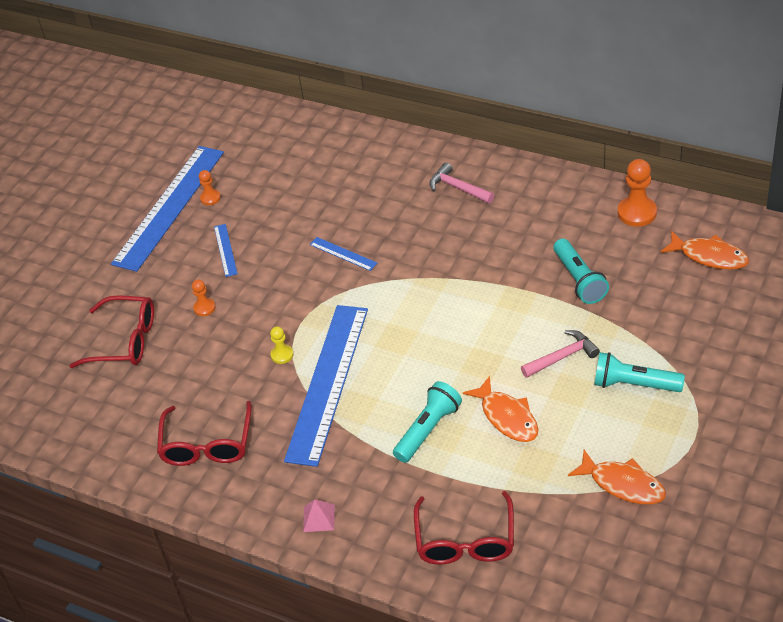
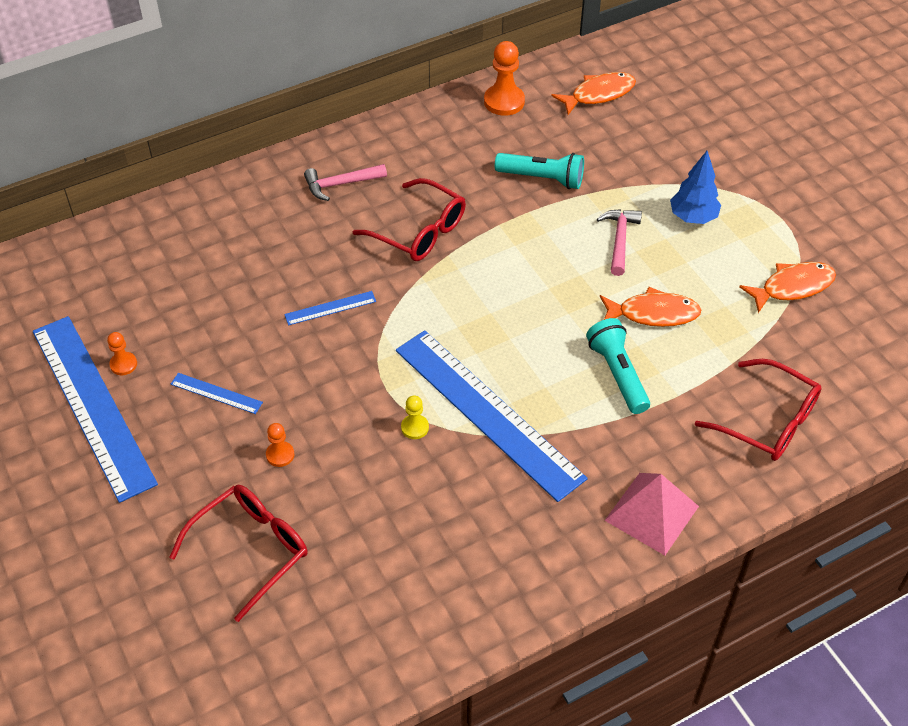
camera: 60 degrees left, 5 degrees up
(207, 445) = (474, 553): red glasses -> red glasses (419, 231)
(319, 518) = (651, 513): pink pyramid -> pink pyramid, size x1.91
(634, 384) = (693, 217): turquoise flashlight -> blue tree

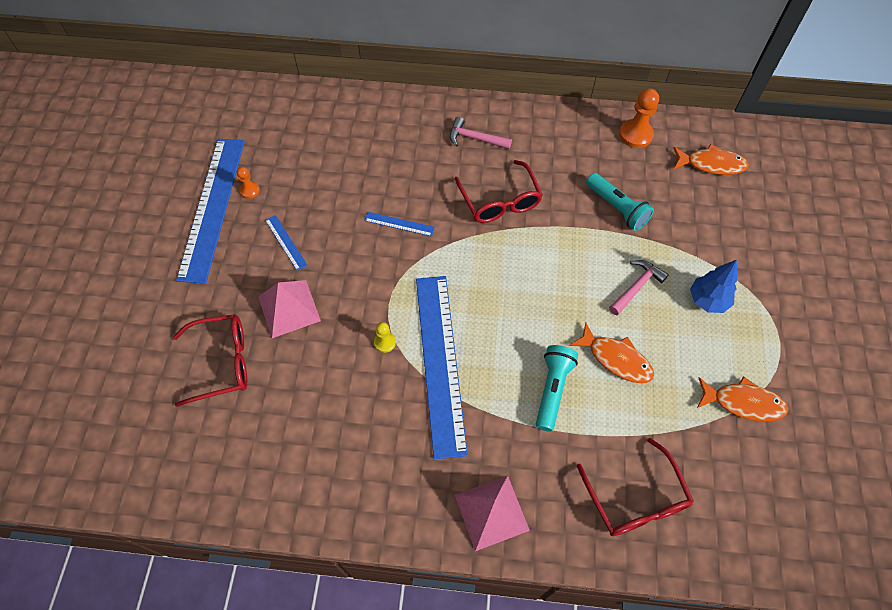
camera: 35 degrees right, 10 degrees up
(280, 455) = (289, 308): orange pawn -> pink pyramid

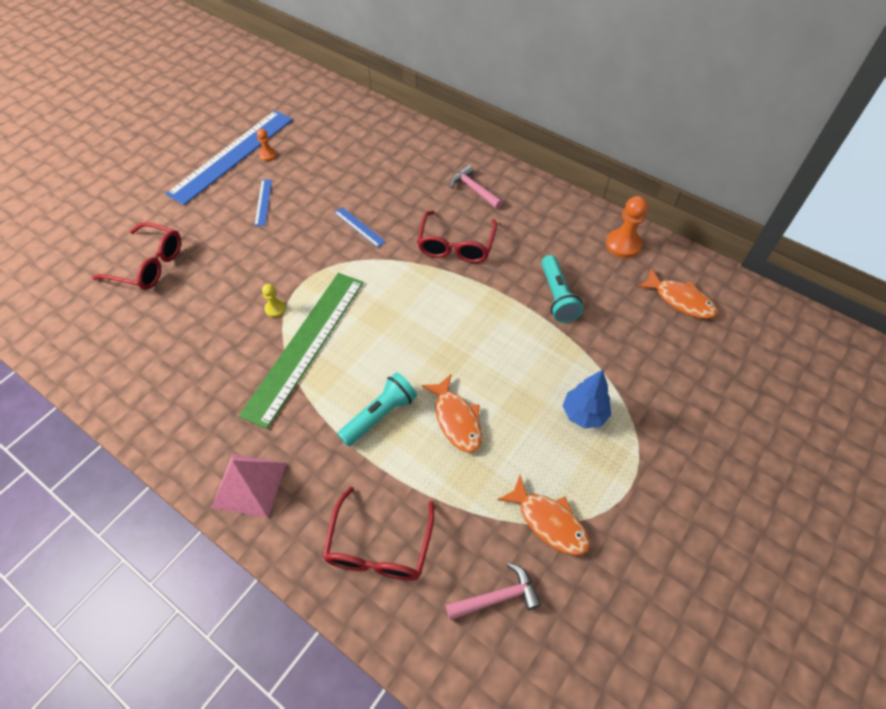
camera: 30 degrees right, 5 degrees down
(289, 308) = (226, 250): pink pyramid -> none
(440, 362) = (306, 345): blue ruler -> green ruler
(636, 287) = (523, 369): pink hammer -> pink hammer (497, 597)

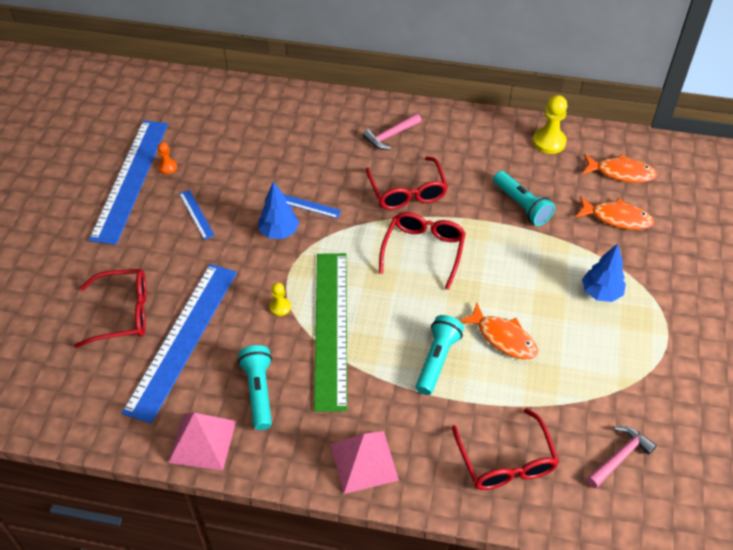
camera: 25 degrees left, 5 degrees down
(130, 402) = (202, 441): none -> pink pyramid
(178, 305) = (182, 339): none -> blue ruler
(206, 378) = (259, 392): none -> turquoise flashlight
(319, 242) = (279, 232): none -> blue tree
(435, 305) = (423, 251): none -> red glasses
(474, 189) = (391, 135): pink hammer -> pink hammer turned 60 degrees counterclockwise
(549, 522) = (624, 385): orange fish -> orange fish (617, 218)
(623, 245) = (549, 142): orange pawn -> yellow pawn

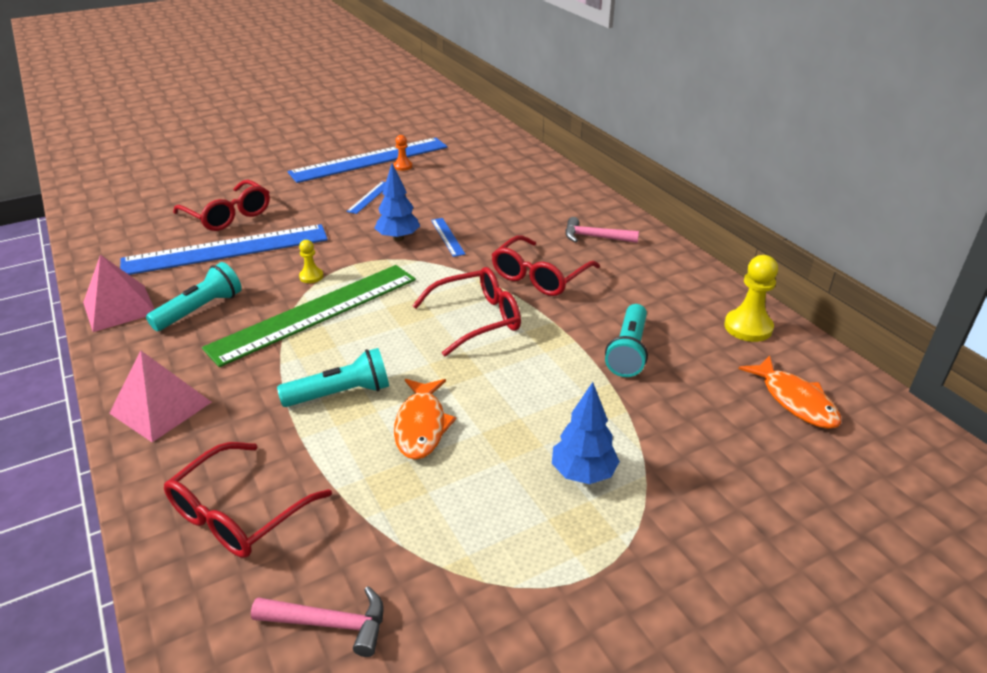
camera: 50 degrees right, 15 degrees down
(617, 218) = (719, 431): orange fish -> none

